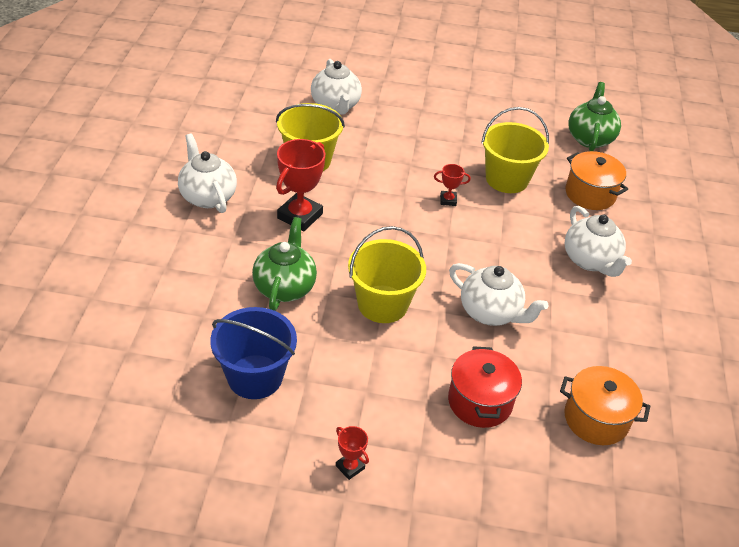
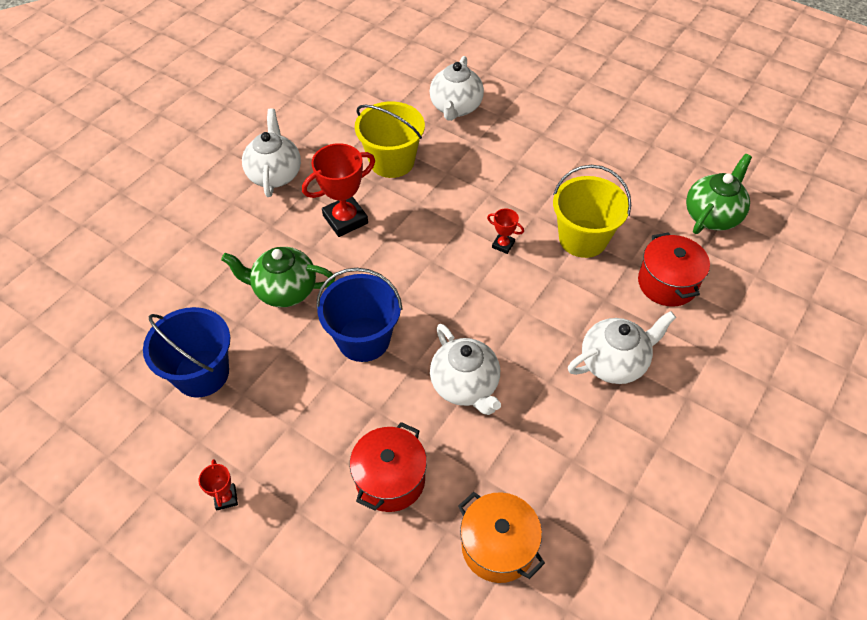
camera: 30 degrees right, 10 degrees up
(285, 287) = (284, 290): green teapot -> green teapot turned 120 degrees counterclockwise
(382, 304) = (363, 339): yellow bucket -> blue bucket
(590, 194) = (667, 283): orange pot -> red pot
(590, 260) = (614, 362): white teapot -> white teapot turned 120 degrees counterclockwise

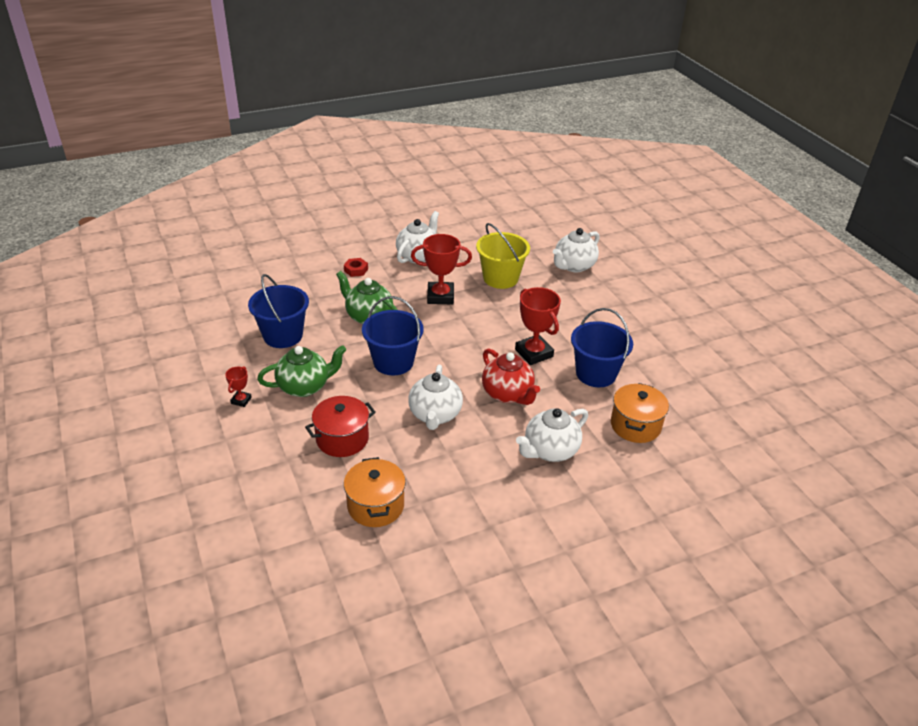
camera: 30 degrees right, 15 degrees down
(216, 230) = (356, 270): none -> red nut
(503, 245) = (534, 353): red trophy -> red trophy, size x2.01
(518, 314) = (507, 394): none -> red teapot
(583, 238) = (595, 374): yellow bucket -> blue bucket
(614, 362) = (550, 450): white teapot -> white teapot turned 135 degrees clockwise
(667, 283) = (635, 425): red pot -> orange pot
(712, 216) = (712, 403): green teapot -> green teapot (304, 386)

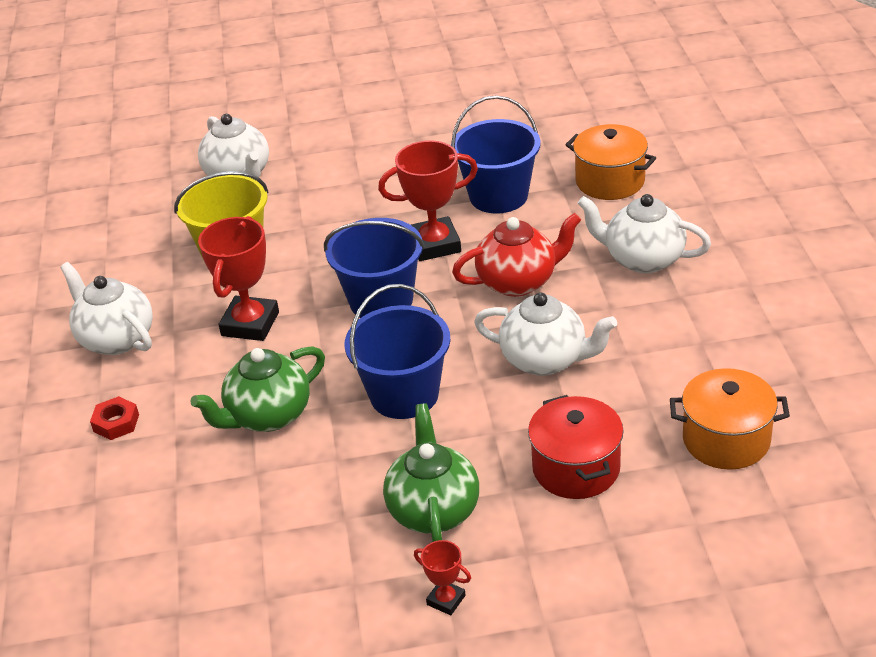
camera: 70 degrees left, 0 degrees up
(283, 335) = (276, 536): blue bucket -> blue bucket (381, 300)
(550, 450) = (643, 259): white teapot -> white teapot turned 135 degrees clockwise

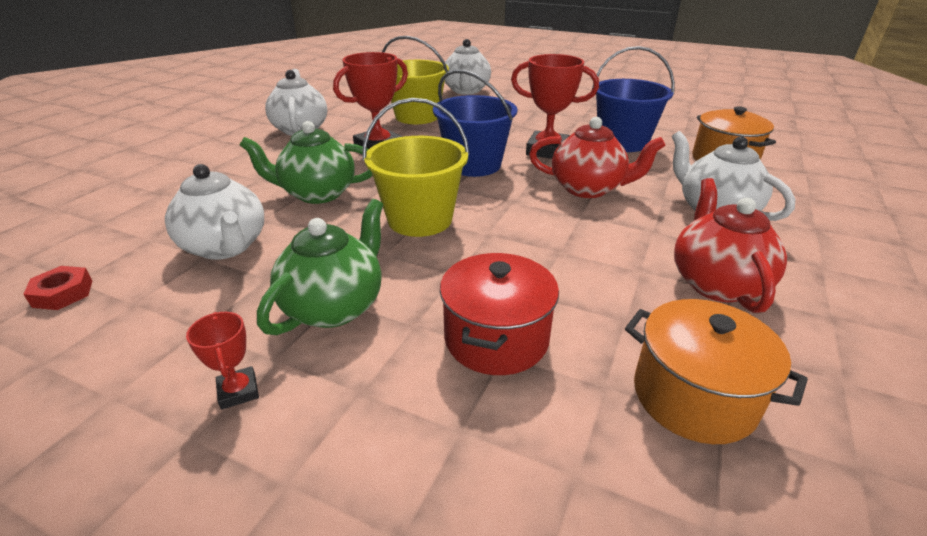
camera: 30 degrees right, 5 degrees down
(116, 423) = (236, 163): red nut -> red nut (63, 293)
(404, 395) = (420, 219): blue bucket -> yellow bucket
(545, 360) = (557, 243): white teapot -> white teapot (226, 247)
(688, 339) = (716, 283): none -> red teapot

